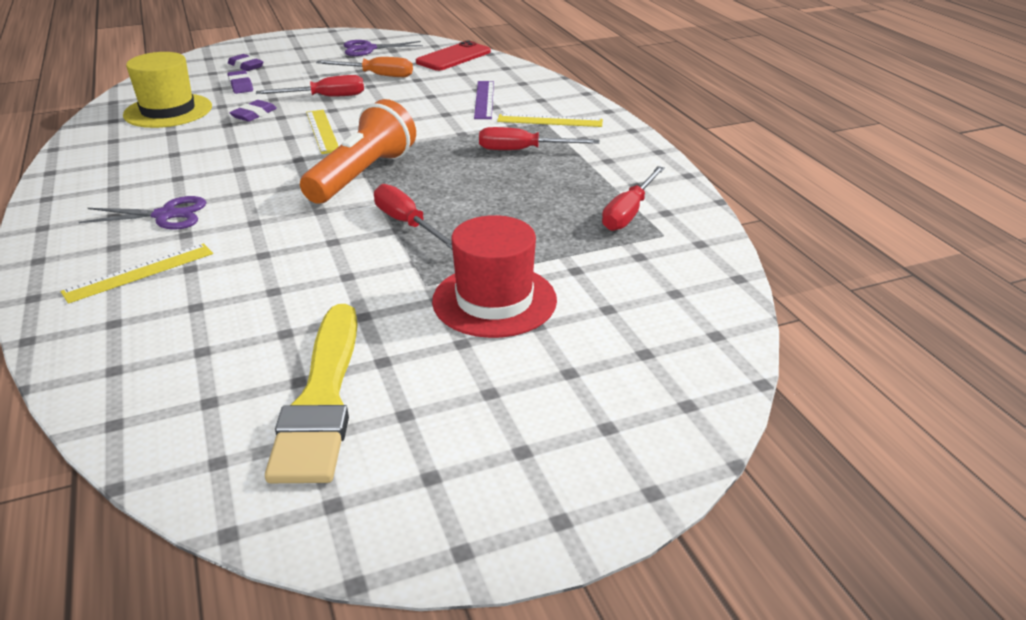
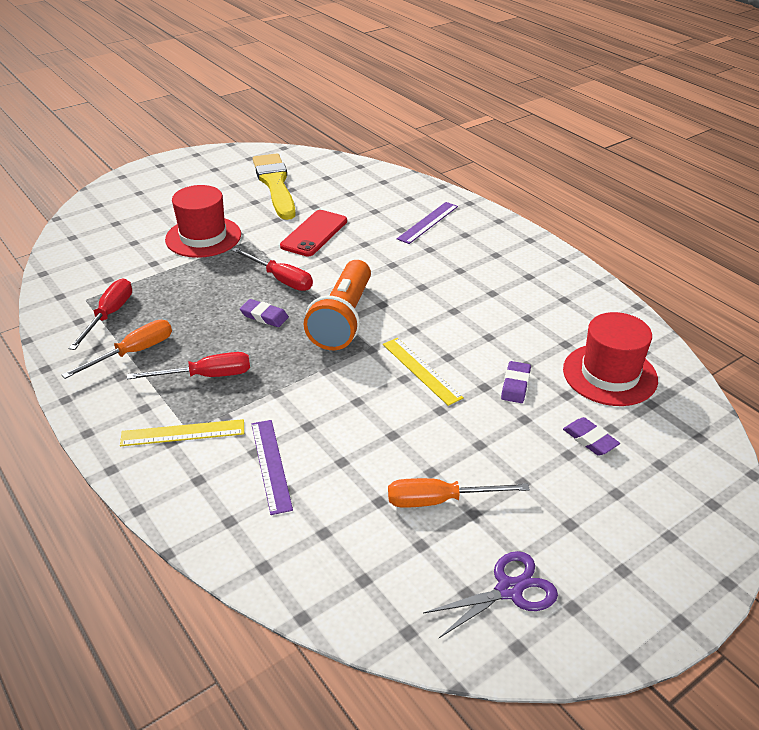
camera: 165 degrees right, 5 degrees up
(139, 272) = (428, 222): yellow ruler -> purple ruler
(166, 215) = (459, 260): purple scissors -> none
(168, 111) = (609, 374): yellow hat -> red hat
(246, 66) = (636, 491): purple eraser -> purple eraser (264, 316)
(325, 97) = (466, 432): red screwdriver -> none
(453, 57) = (356, 587): red phone -> red phone (314, 233)
(596, 175) = (133, 353): none -> orange screwdriver

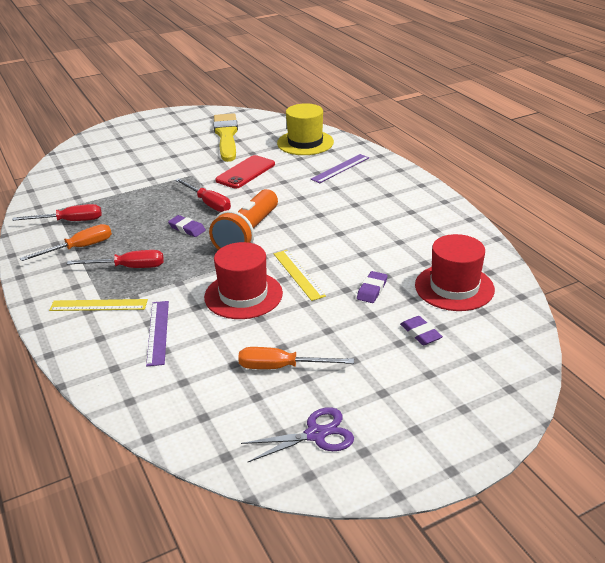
camera: 10 degrees right, 5 degrees down
(109, 315) = (70, 221): red screwdriver -> red screwdriver turned 60 degrees clockwise
(203, 237) = (158, 171): red hat -> red hat (243, 295)
(375, 189) = (305, 143): none -> yellow hat

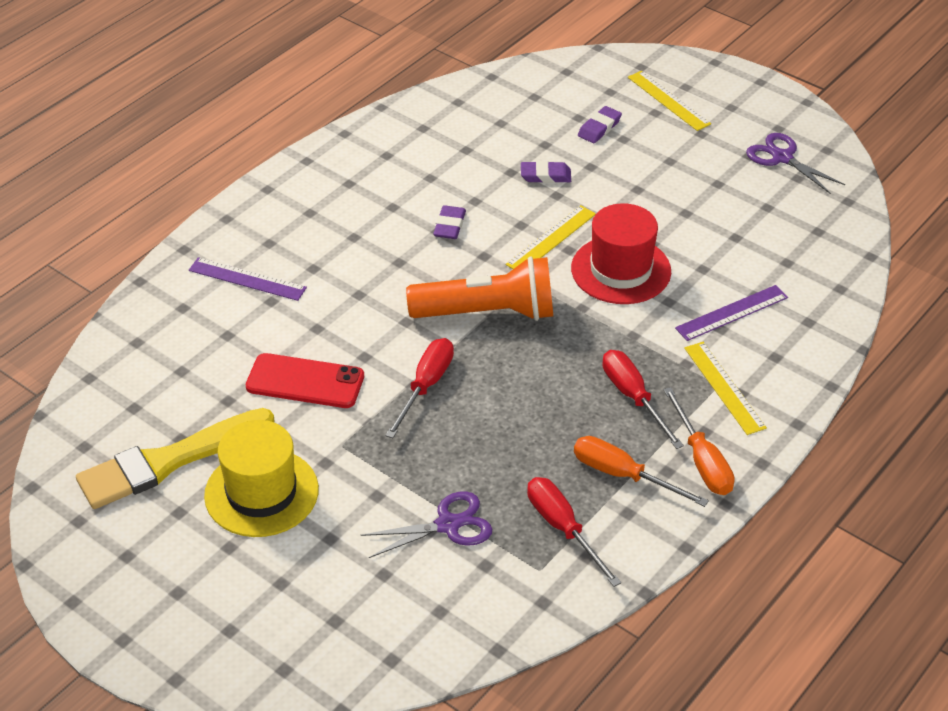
camera: 115 degrees left, 10 degrees up
(111, 192) = (448, 524): none -> purple scissors
(187, 229) = (507, 380): purple eraser -> purple eraser (449, 226)
(281, 367) = (716, 203): orange screwdriver -> orange screwdriver (701, 460)
(305, 143) = (164, 346): yellow hat -> yellow hat (261, 492)
(444, 388) = (668, 100): none -> yellow ruler
(454, 287) = (504, 120): red hat -> none

